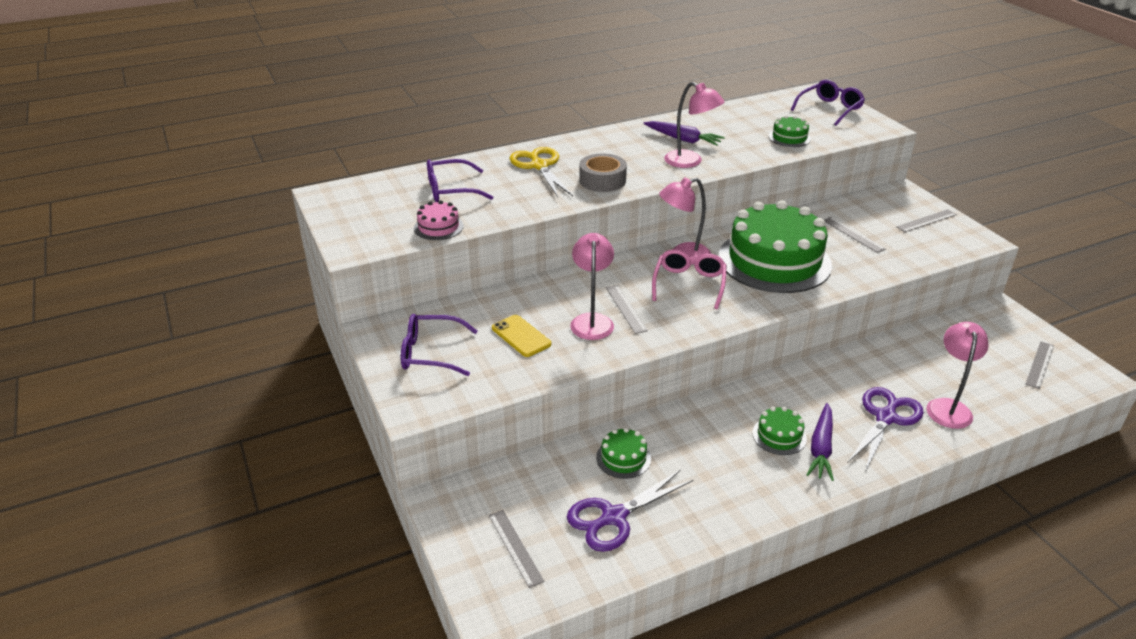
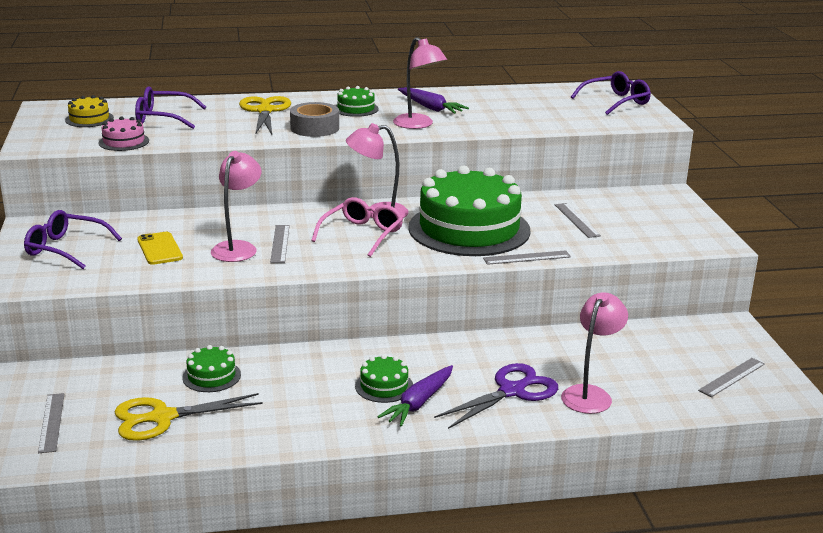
camera: 15 degrees right, 10 degrees down
(380, 202) = (89, 119): none -> yellow cake
(613, 517) = (162, 418): purple scissors -> yellow scissors
(789, 137) = (545, 118): green cake -> green cake (356, 109)
(926, 221) = (672, 220): grey ruler -> grey ruler (527, 258)

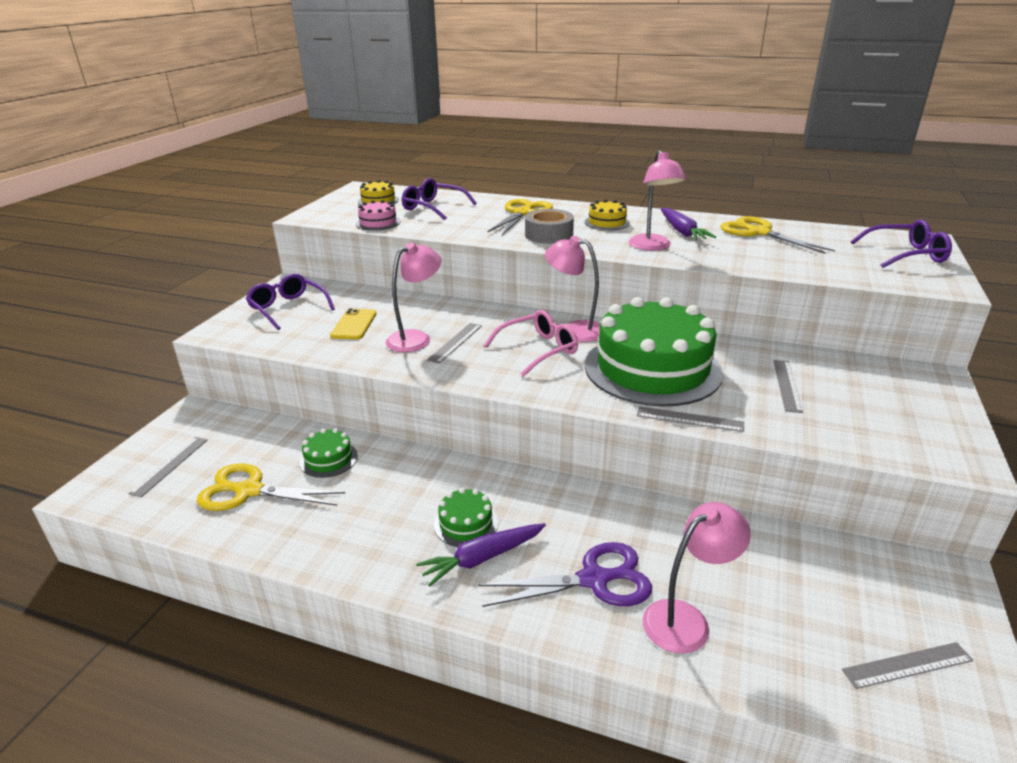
camera: 30 degrees right, 5 degrees up
(356, 109) = (607, 222): green cake -> yellow cake
(493, 99) = (758, 232): none -> yellow scissors

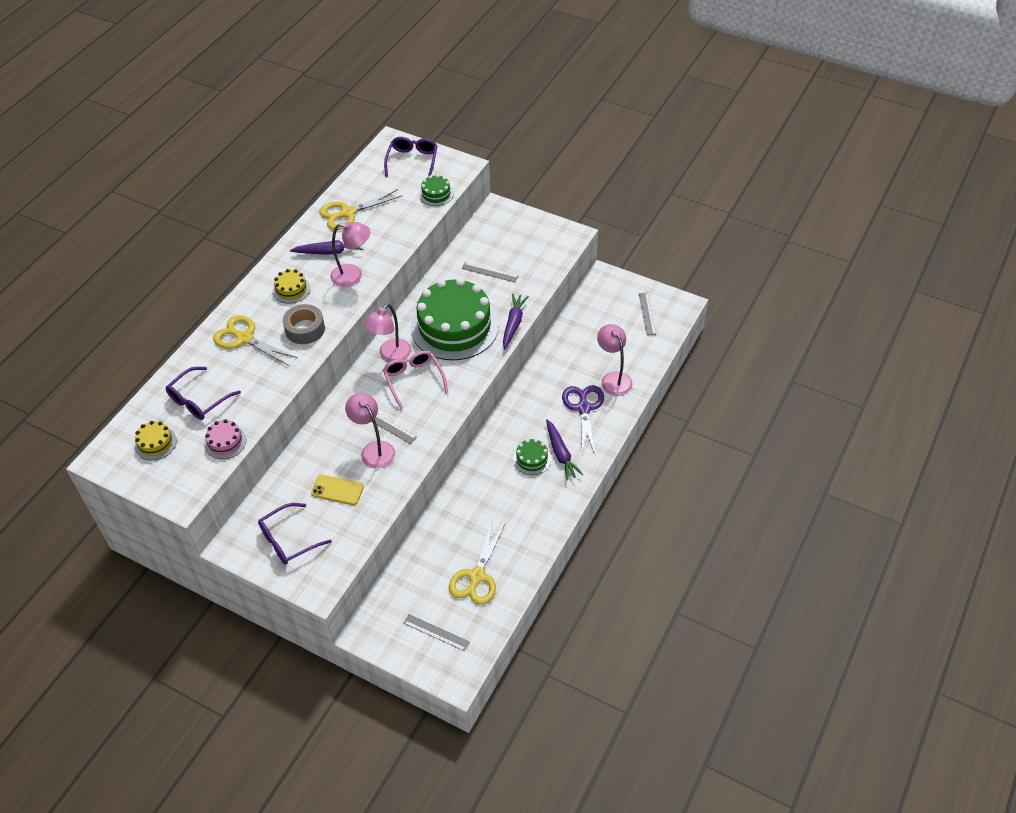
camera: 80 degrees left, 20 degrees up
(328, 459) = (452, 533): green cake -> green cake (436, 194)
(689, 419) = (513, 324): grey ruler -> purple carrot

